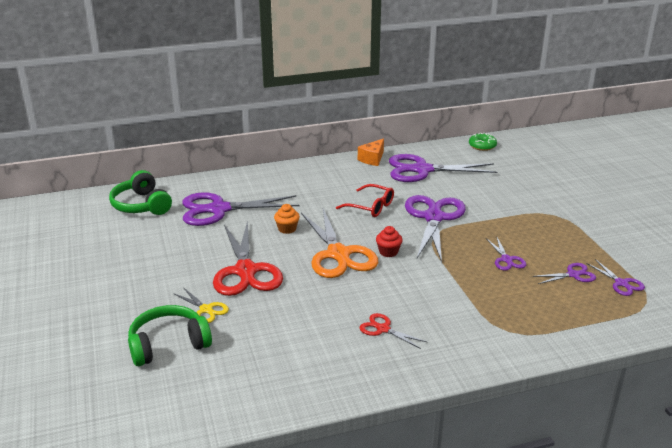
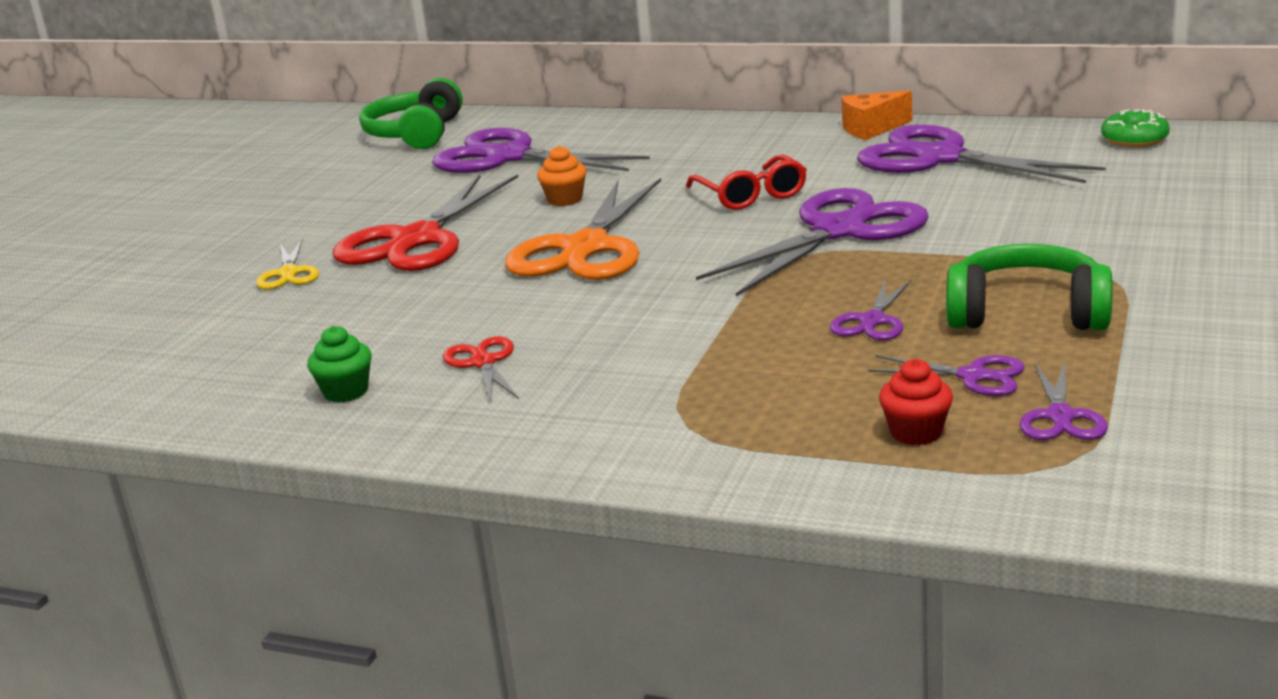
camera: 40 degrees right, 5 degrees down
(168, 344) = (179, 301): green headphones -> green headphones (1027, 313)
(343, 365) = (346, 391): none -> green cupcake
(388, 252) = (672, 263): red cupcake -> red cupcake (916, 432)

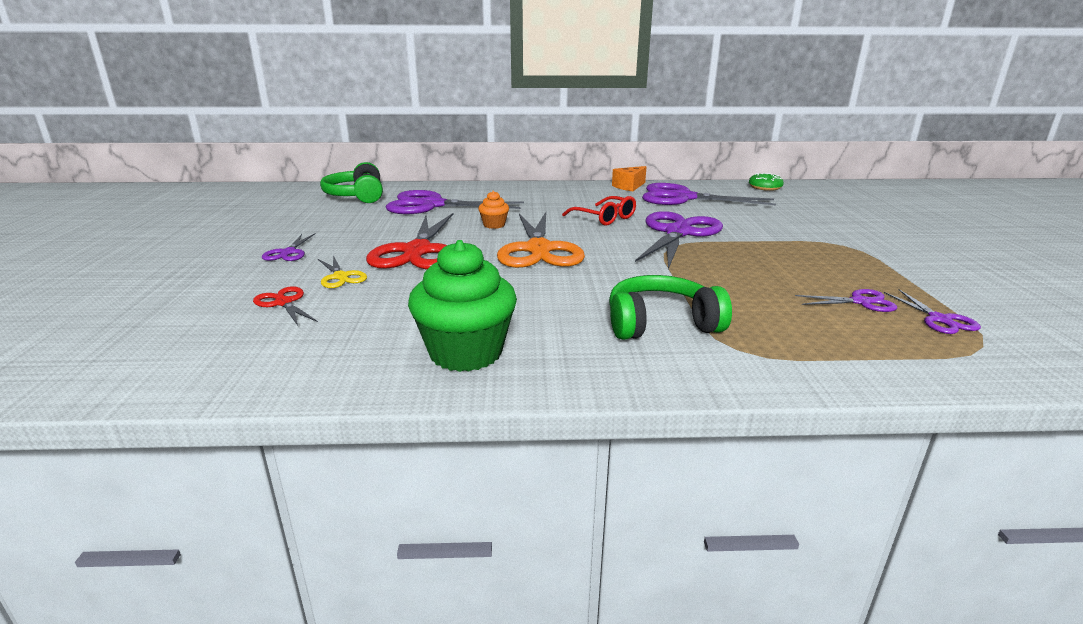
camera: 25 degrees left, 0 degrees up
(346, 391) = (466, 353): green cupcake -> green cupcake, size x2.13
(483, 362) = (549, 322): red scissors -> red scissors (283, 303)
(872, 321) = (762, 277): purple scissors -> purple scissors (288, 253)
(916, 432) = (879, 337): red cupcake -> none
(1027, 313) = (837, 267): green headphones -> green headphones (661, 323)

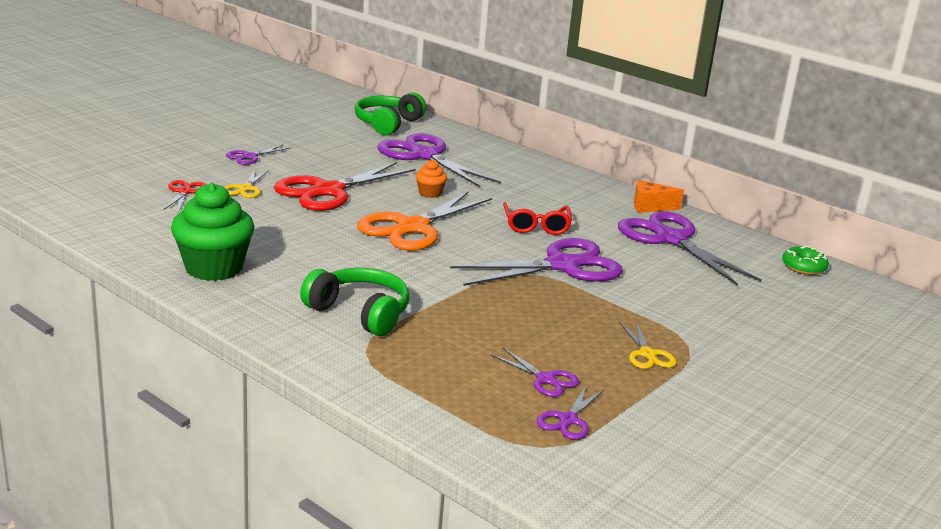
camera: 40 degrees right, 0 degrees up
(847, 259) = (647, 354): none -> yellow scissors

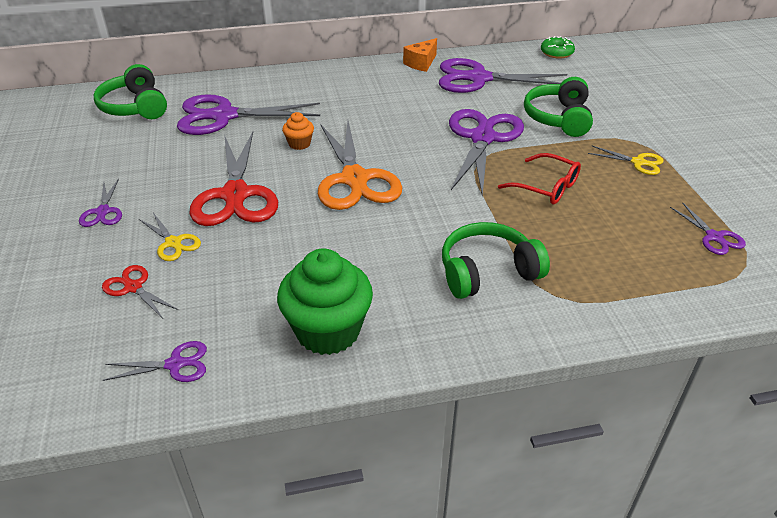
camera: 50 degrees left, 15 degrees up
(536, 226) = (407, 121): red glasses -> red glasses (546, 187)
(545, 379) = (651, 222): purple scissors -> purple scissors (175, 364)
(664, 295) = (558, 118): none -> green headphones

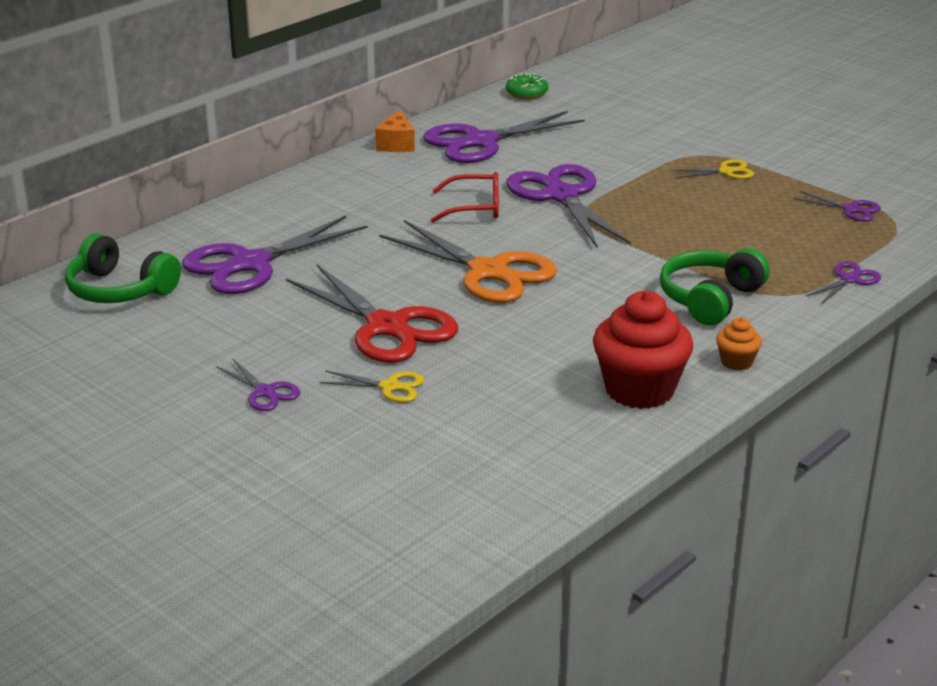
camera: 35 degrees left, 10 degrees down
(133, 287) = (409, 433): red scissors -> none
(175, 364) = (545, 464): purple scissors -> purple scissors (849, 279)
(299, 144) = (382, 261): orange cupcake -> orange cupcake (736, 362)
(328, 331) = (639, 390): green cupcake -> red cupcake
(546, 187) = (674, 218): red glasses -> red glasses (475, 208)
(558, 118) = (609, 155): green headphones -> none

